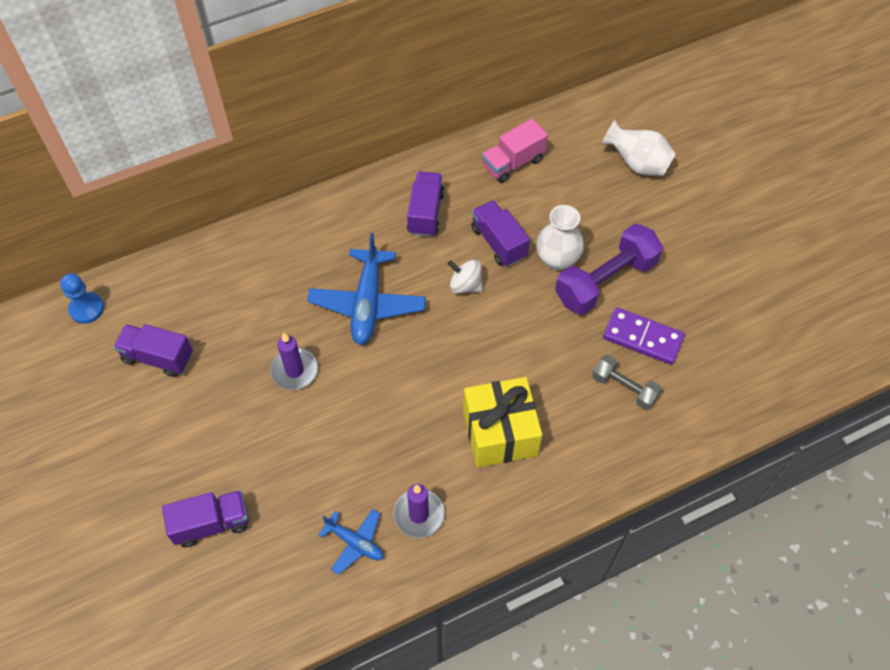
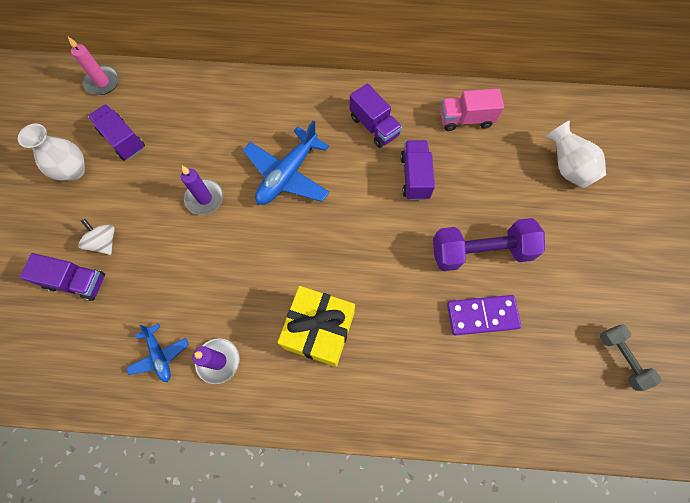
camera: 30 degrees right, 10 degrees up
(87, 309) = (102, 82): blue pawn -> pink candle
(425, 213) = (374, 126): purple truck -> purple truck turned 105 degrees clockwise
(465, 285) = (368, 198): white spinning top -> white spinning top (104, 242)
(557, 259) = (452, 213): white vase -> white vase (73, 171)
(624, 388) = (440, 350): grey dumbbell -> grey dumbbell (621, 358)
(642, 338) = (482, 316): purple domino -> purple domino turned 60 degrees counterclockwise

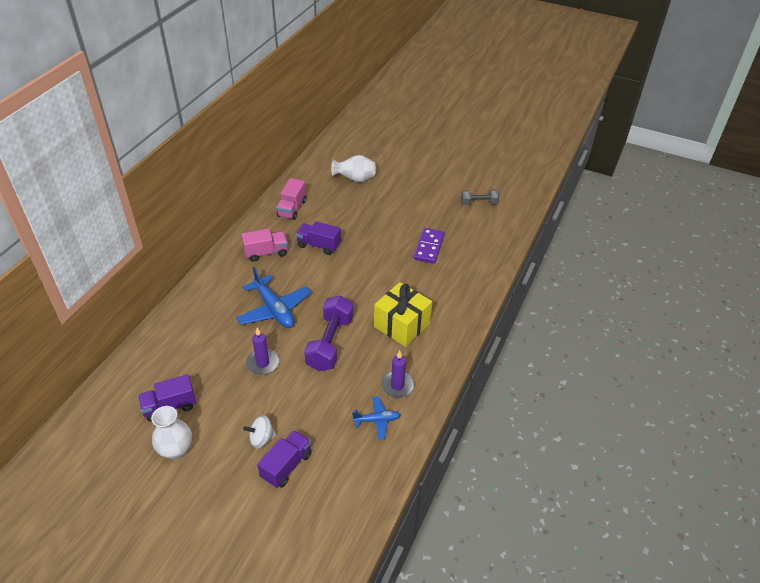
camera: 70 degrees left, 25 degrees down
(102, 82) = (95, 410): pink candle -> none
(374, 126) = (266, 253): purple truck -> pink truck
(481, 252) = (388, 234): purple dumbbell -> purple dumbbell (330, 343)

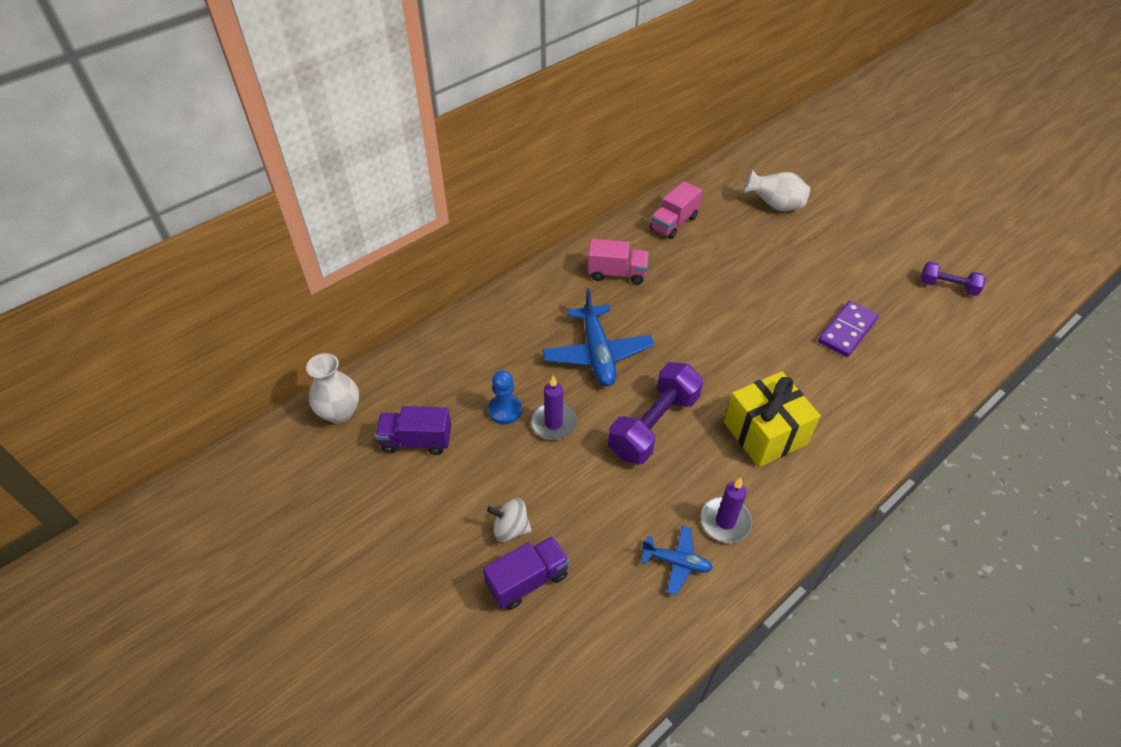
camera: 25 degrees right, 5 degrees up
(176, 450) = (400, 502): white vase -> white vase (340, 412)
(225, 366) = (505, 410): none -> blue pawn
(318, 245) = (690, 283): purple truck -> none
(478, 203) = (947, 287): grey dumbbell -> purple dumbbell

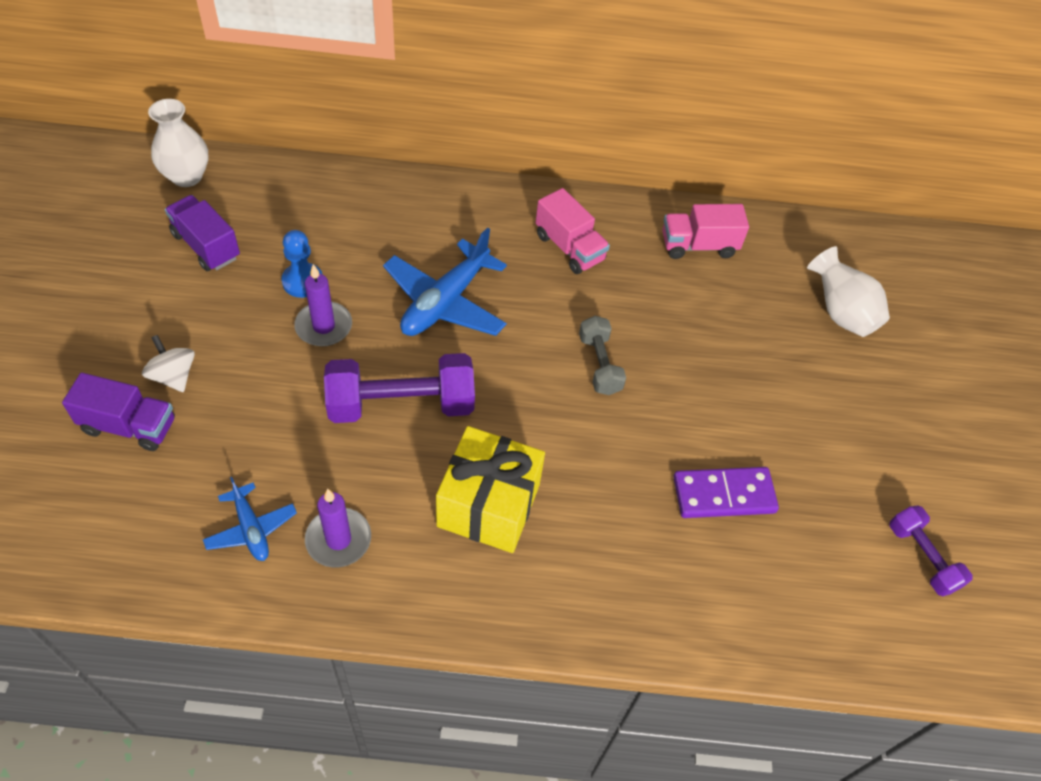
camera: 40 degrees right, 5 degrees up
(713, 319) = (599, 364): none -> grey dumbbell

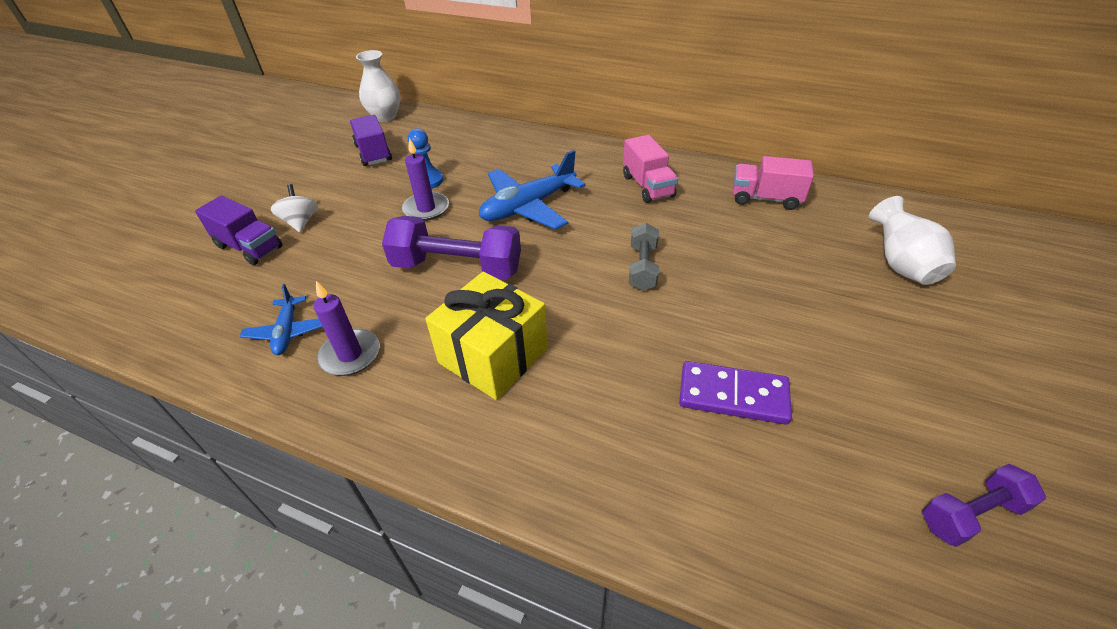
camera: 25 degrees right, 10 degrees down
(922, 557) = (971, 514): purple dumbbell -> purple dumbbell turned 75 degrees clockwise

